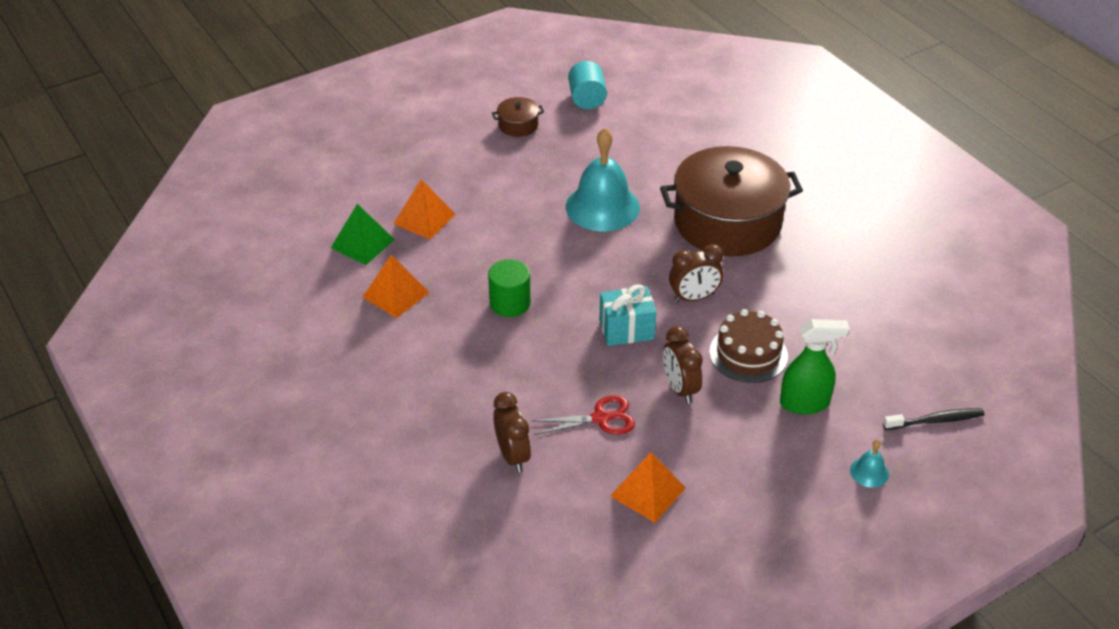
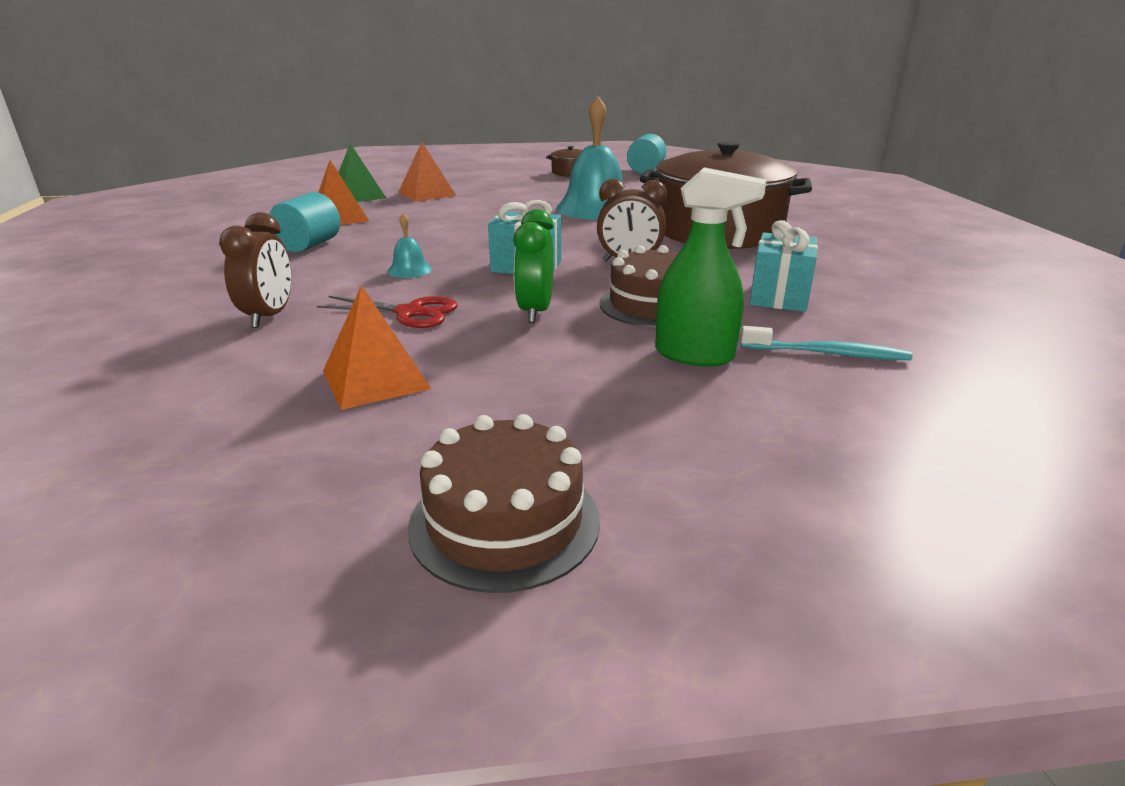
camera: 25 degrees right, 15 degrees down
(426, 351) = (309, 245): none -> turquoise cylinder
(510, 303) = (431, 236): green cylinder -> none
(680, 388) = (535, 312): brown clock -> green clock
(798, 562) = (504, 522): none -> brown cake
(818, 315) = (779, 296): none -> turquoise gift
(869, 472) = (745, 444): turquoise bell -> turquoise bell (409, 270)
(874, 376) = (827, 353): none -> turquoise toothbrush
(935, 420) = (913, 416): black toothbrush -> none

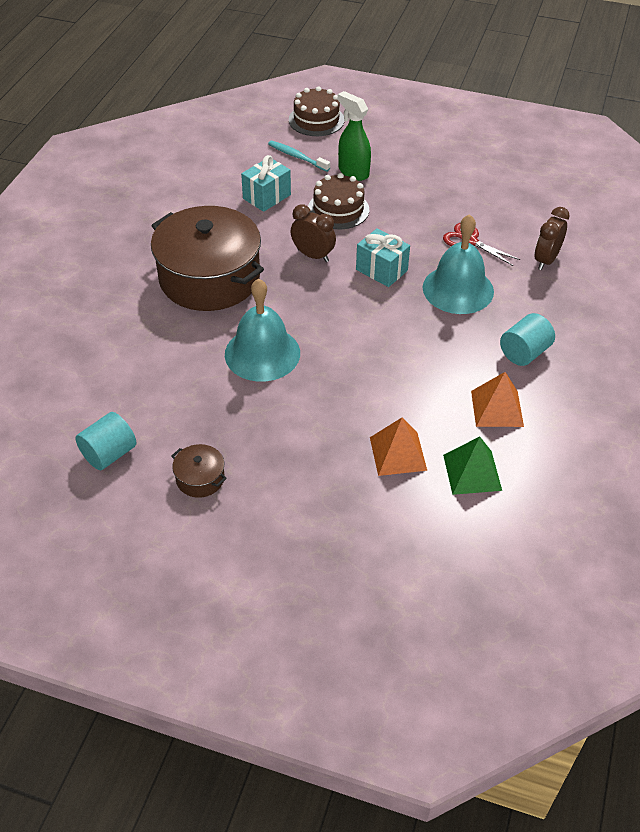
camera: 155 degrees left, 20 degrees up
(375, 379) = (496, 197): orange pyramid -> none
(409, 270) = (458, 289): turquoise bell -> turquoise bell, size x2.36
(504, 522) = (468, 131): brown cake -> brown cake (316, 120)
(535, 312) = (403, 222): green clock -> none

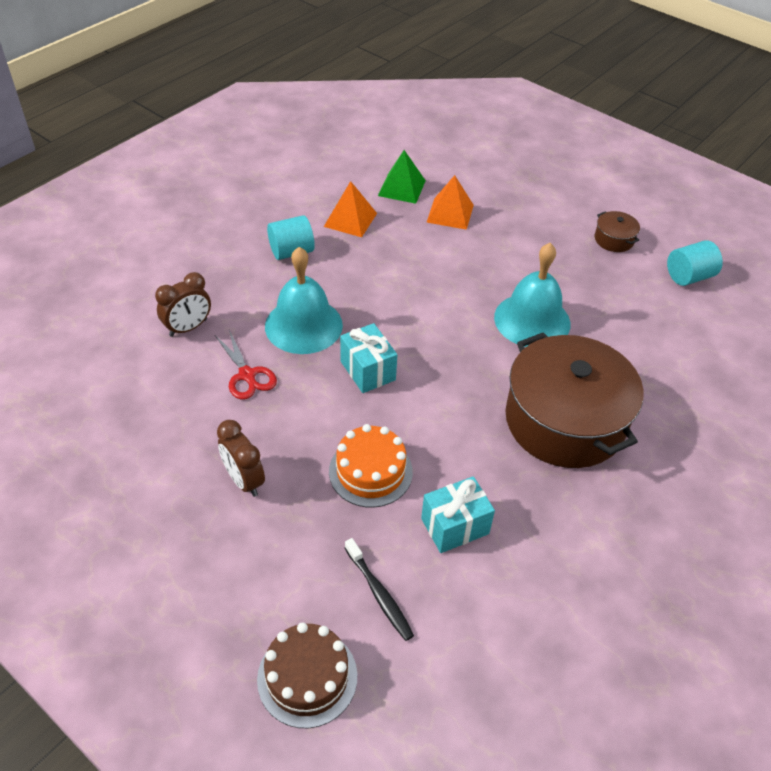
camera: 160 degrees left, 0 degrees up
(297, 157) = (379, 594): turquoise toothbrush -> black toothbrush
(313, 255) = (434, 413): brown clock -> brown clock (244, 480)
(338, 209) = (370, 471): brown cake -> orange cake
(353, 172) = (315, 532): green spray bottle -> none

